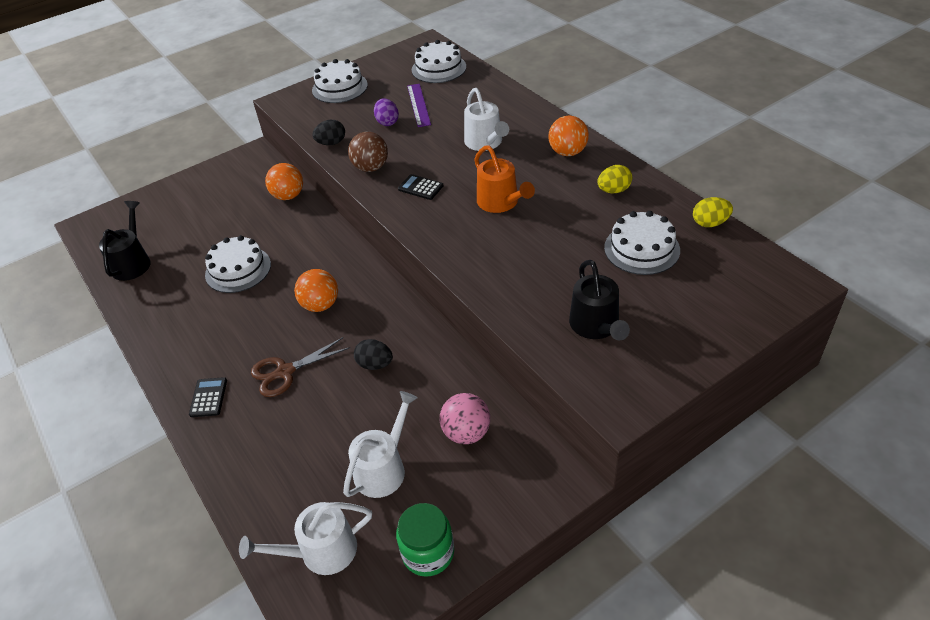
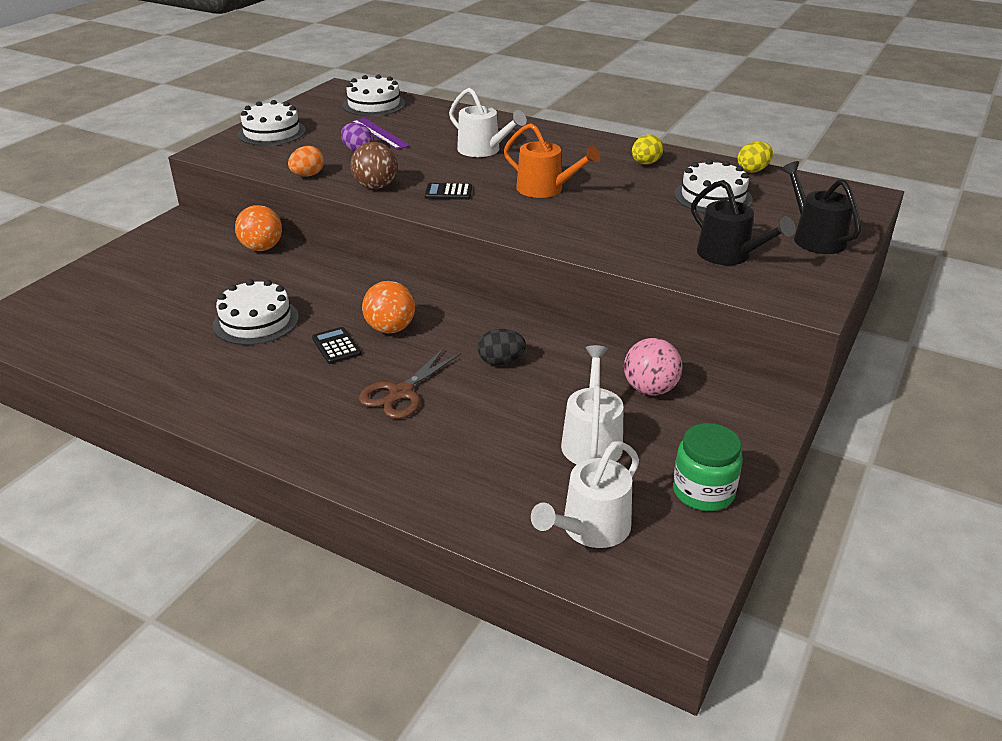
camera: 30 degrees left, 10 degrees down
(132, 262) = (99, 344): black watering can -> black watering can (815, 238)
(208, 397) = (325, 439): black calculator -> black calculator (336, 346)
(331, 143) = (307, 175): black egg -> orange egg
(568, 152) = (574, 145): orange ball -> none

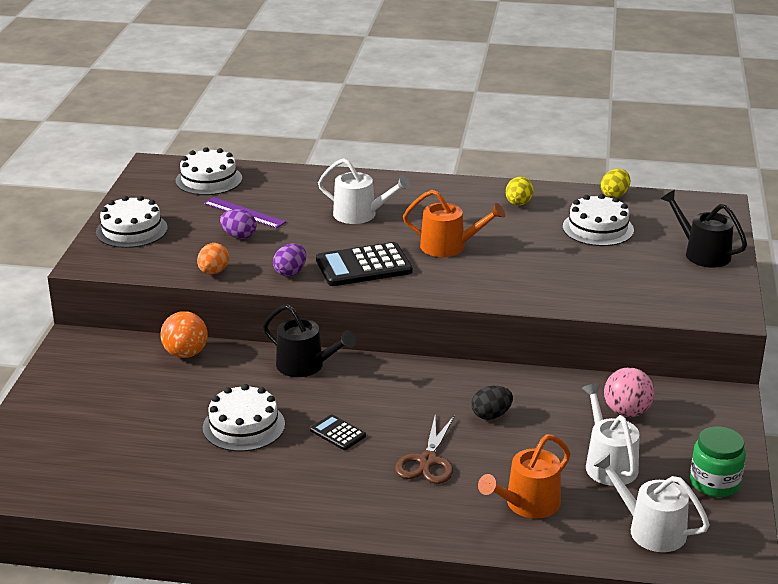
camera: 20 degrees left, 5 degrees down
(375, 187) = (290, 272): brown ball -> purple egg
(390, 329) = (373, 407): orange ball -> none
(448, 192) = (363, 266): black calculator -> black calculator, size x1.95
(471, 463) = (528, 504): none -> orange watering can
(590, 528) = (650, 530): white watering can -> white watering can turned 105 degrees clockwise
(729, 255) = (645, 283): black watering can -> black watering can (305, 366)

